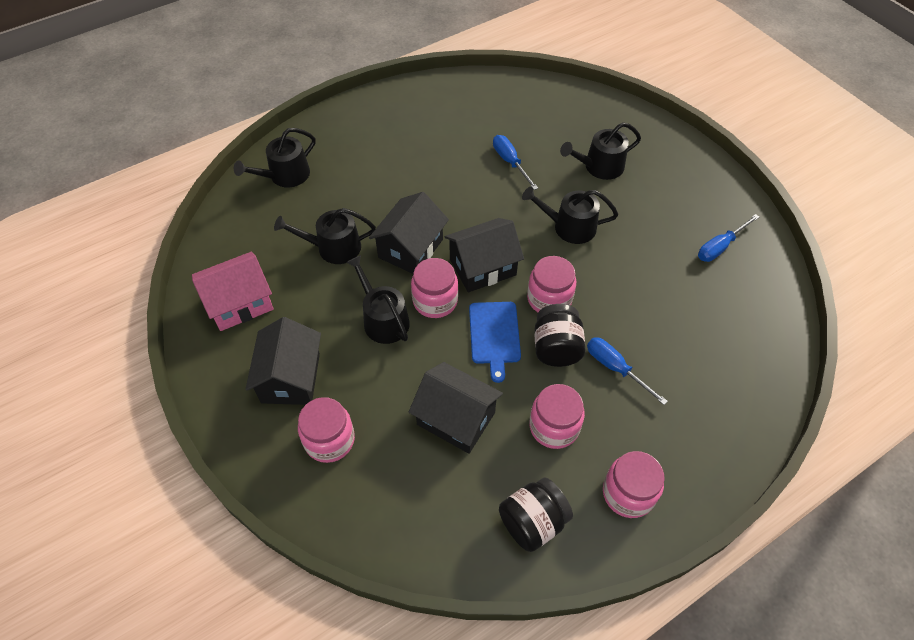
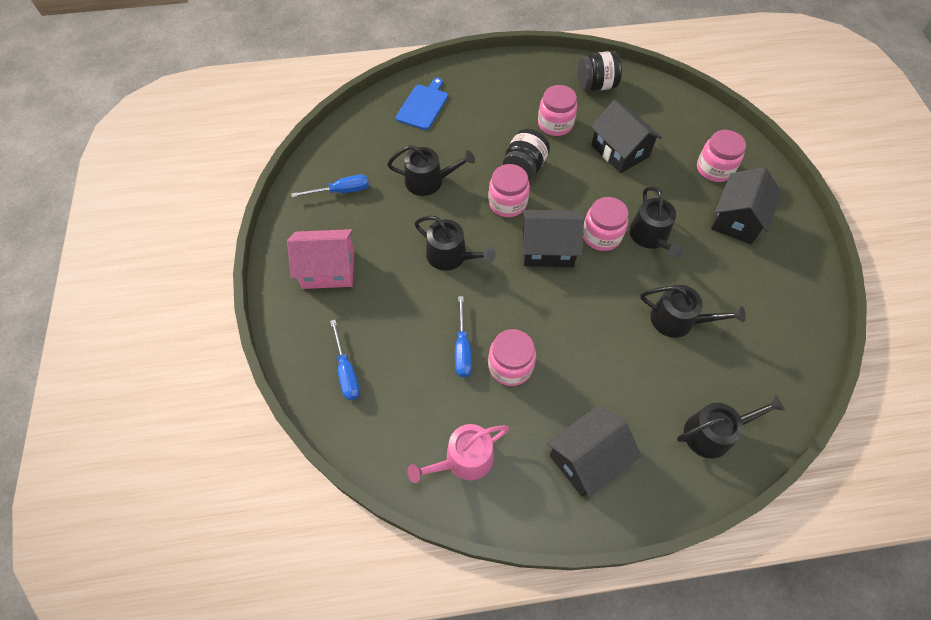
camera: 155 degrees left, 5 degrees up
(239, 303) = (775, 297): pink house -> pink house (328, 269)
(410, 248) = (604, 291): black house -> black house (587, 458)
(466, 101) = (463, 460): none -> pink watering can
(494, 335) = (565, 192): blue cutting board -> blue cutting board (423, 105)
(599, 167) = (379, 306): black watering can -> black watering can (429, 181)
(615, 368) = (490, 141): blue screwdriver -> blue screwdriver (346, 371)
(628, 493) = (530, 79): pink jar -> pink jar (510, 366)

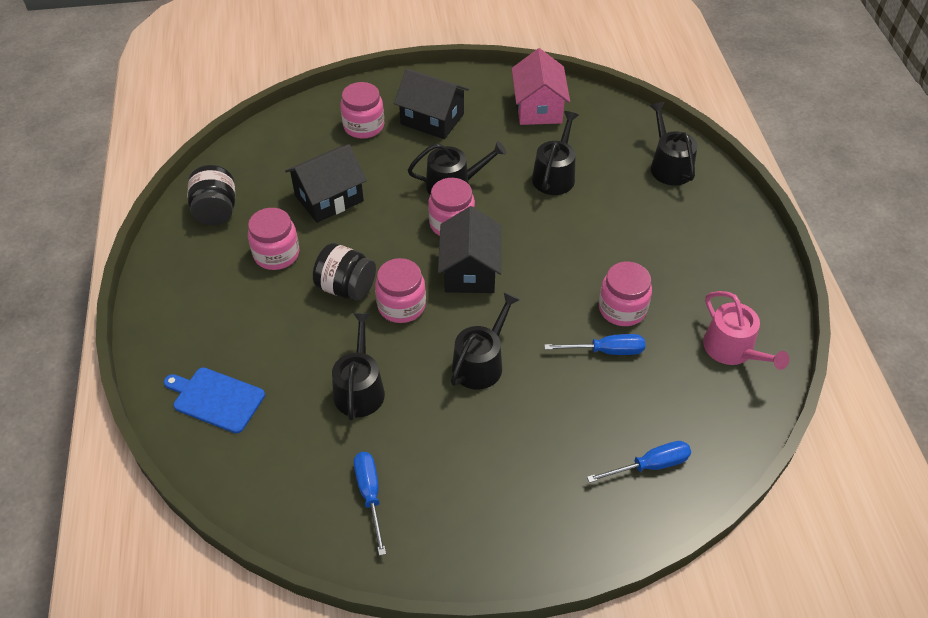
camera: 90 degrees left, 10 degrees down
(328, 269) = (504, 500): pink house -> pink house (538, 108)
(587, 458) = (711, 253): black house -> none

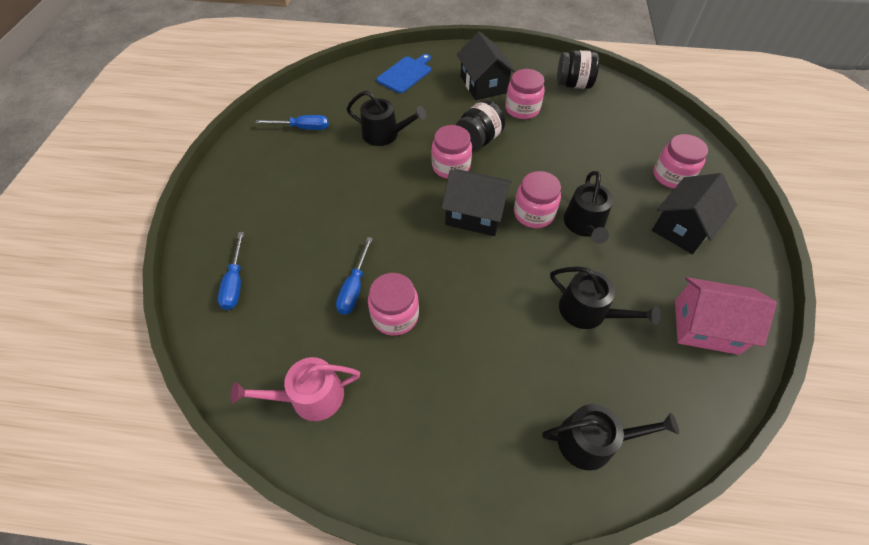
camera: 105 degrees right, 5 degrees up
(329, 198) = (578, 142): black house -> black house (483, 84)
(481, 363) = (378, 201): black watering can -> none

